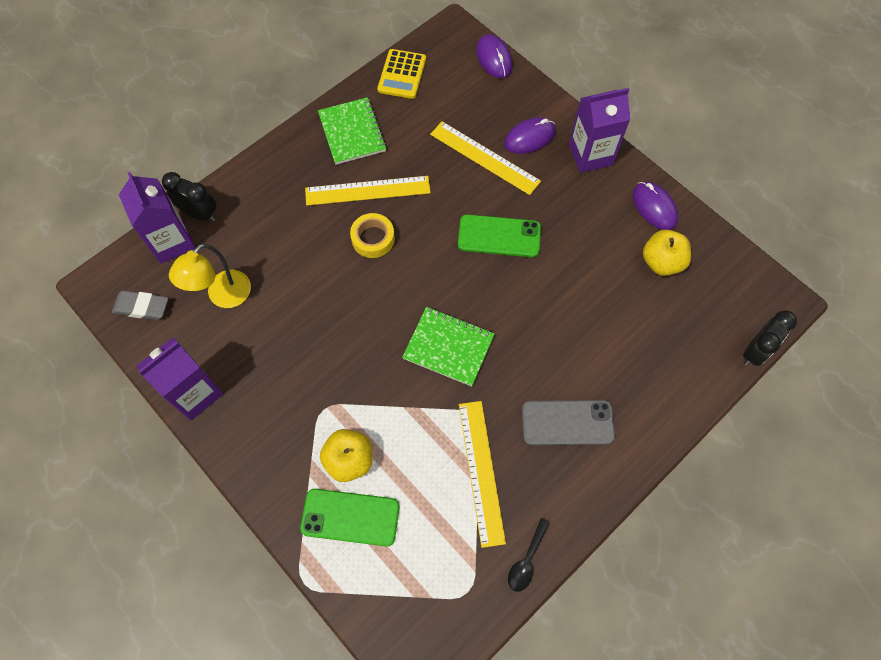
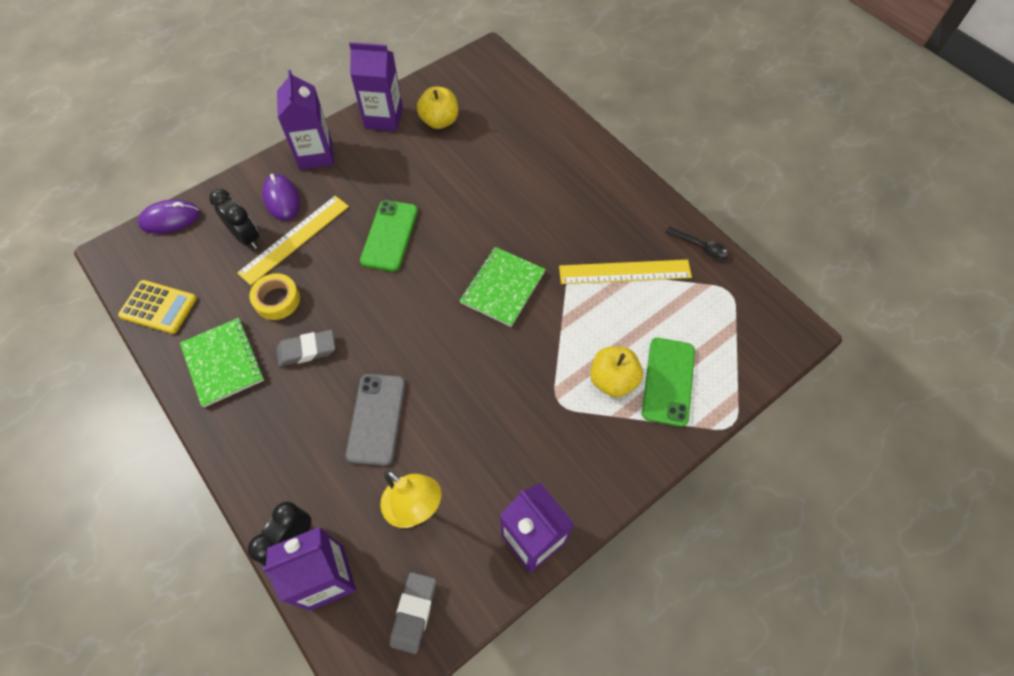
camera: 85 degrees left, 5 degrees down
(352, 132) = (223, 363): green notebook -> green notebook turned 75 degrees clockwise
(367, 190) = (307, 350): yellow ruler -> grey eraser
(373, 239) = (369, 347): yellow tape -> yellow tape (277, 300)
(567, 423) = (582, 205): grey phone -> grey phone (376, 419)
(654, 207) = (384, 118): purple mouse -> purple carton
(755, 351) = (528, 78): black clock -> black clock (246, 237)

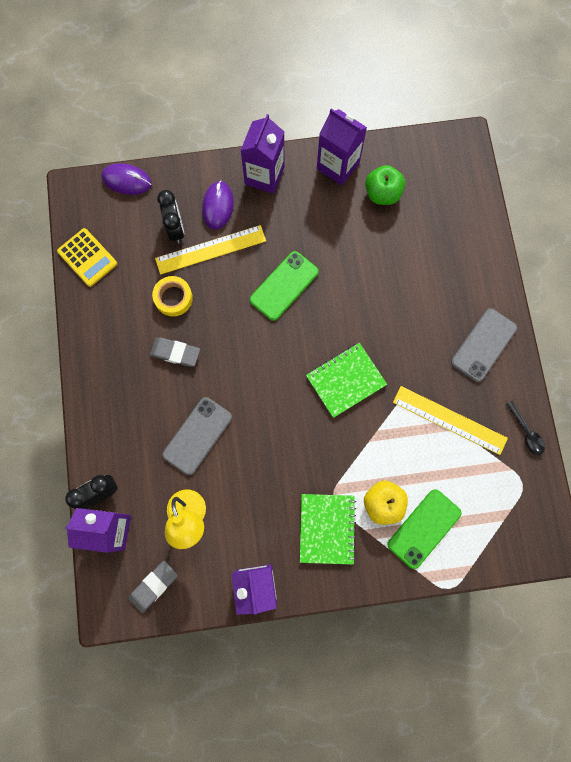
camera: 30 degrees right, 15 degrees up
(223, 363) = (113, 330): green notebook -> green notebook (327, 528)
(439, 121) = (382, 194): yellow apple -> green apple
(612, 195) = (483, 345): none -> grey phone

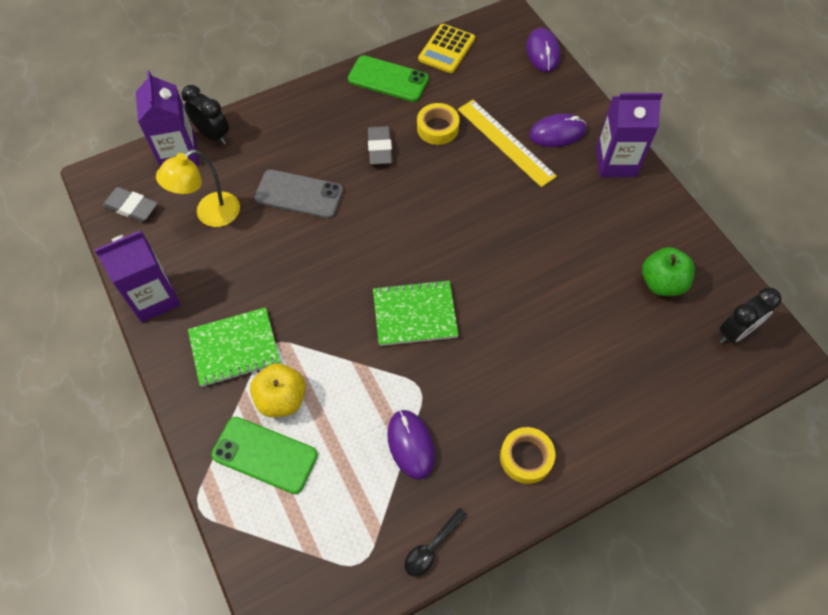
camera: 70 degrees right, 15 degrees down
(175, 229) = (513, 106): black clock -> black clock (735, 332)
(284, 286) = (498, 219): green phone -> green phone (388, 79)
(338, 166) = (669, 227): purple carton -> none
(345, 380) = (415, 314): green notebook -> green notebook turned 45 degrees counterclockwise
(449, 420) = (411, 444): yellow ruler -> purple mouse
(483, 345) = (526, 457): grey phone -> yellow tape

